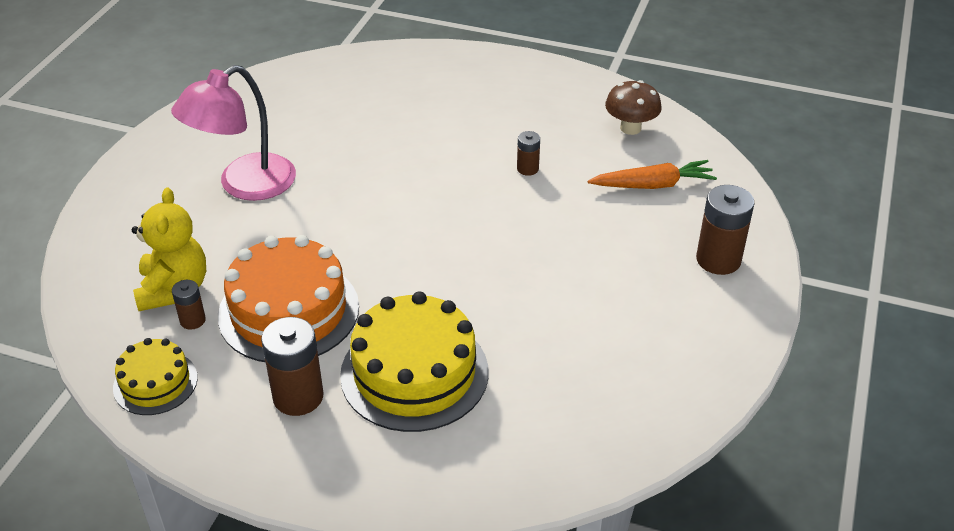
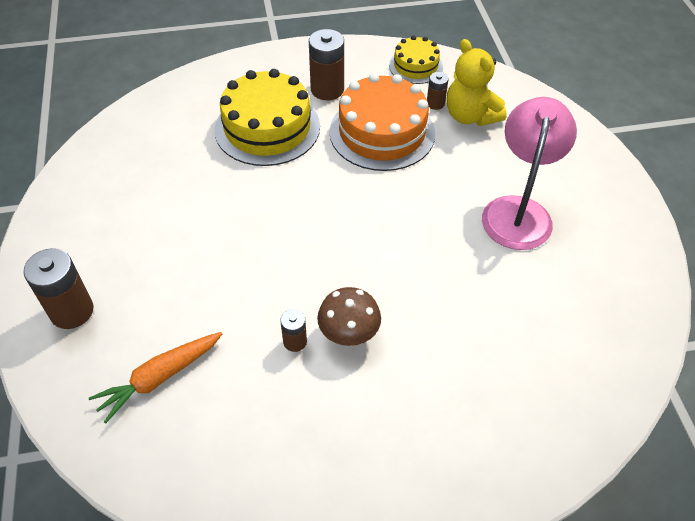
camera: 150 degrees right, 10 degrees up
(630, 128) = (214, 460): brown mushroom -> brown mushroom (349, 334)

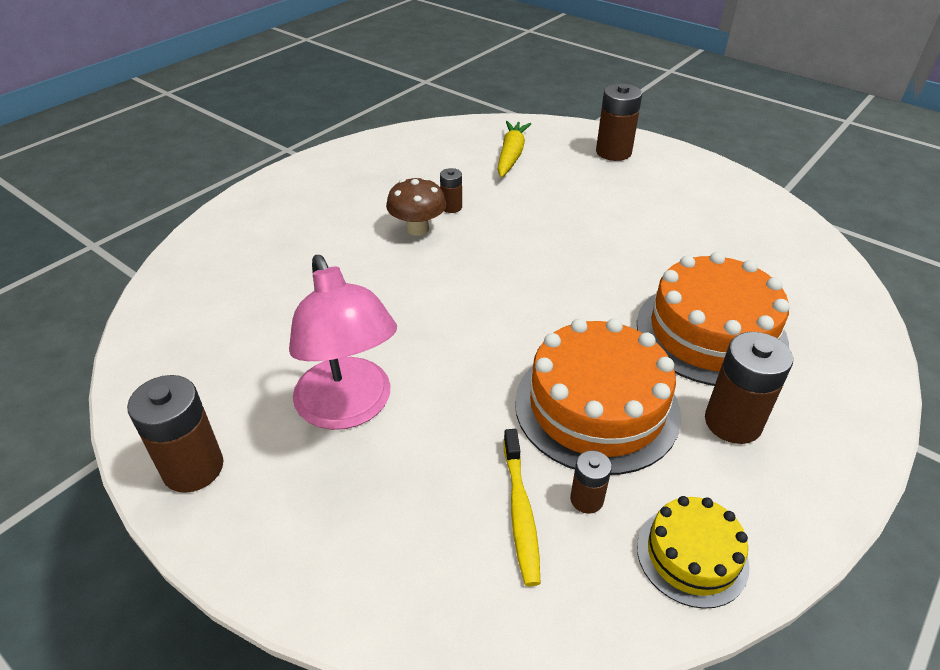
camera: 140 degrees right, 10 degrees down
(159, 378) = (511, 155): orange carrot -> yellow carrot
(267, 128) = (710, 332): yellow cake -> orange cake
(470, 116) = (520, 512): yellow teddy bear -> yellow toothbrush
(629, 229) = (193, 468): none -> brown battery

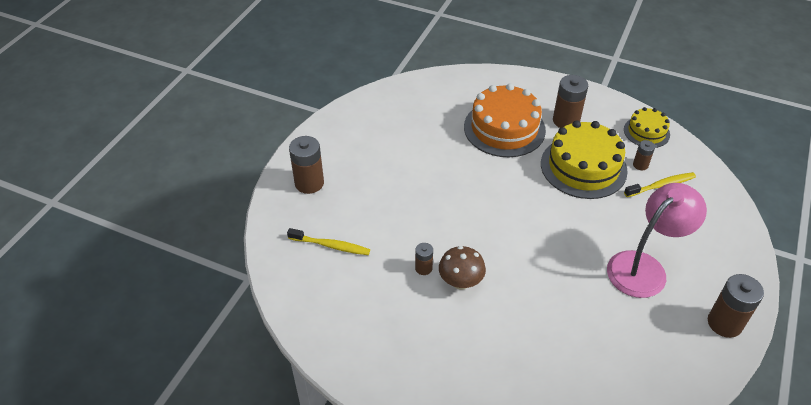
camera: 105 degrees left, 5 degrees up
(511, 155) = (331, 246): yellow carrot -> yellow toothbrush
(596, 407) = (583, 167): orange cake -> yellow cake

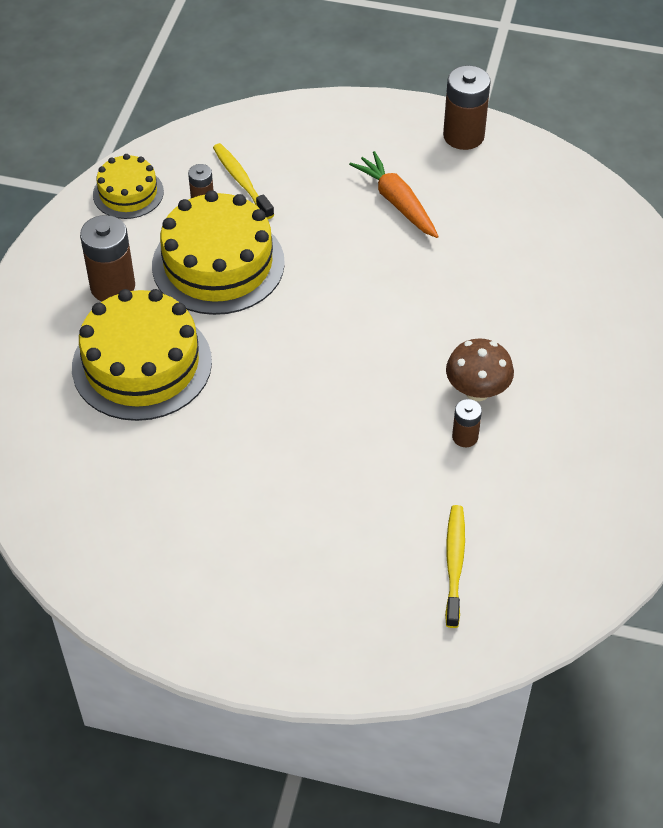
camera: 100 degrees left, 5 degrees up
(309, 183) = (324, 627): brown battery -> none
(504, 128) = (142, 364): orange cake -> yellow cake
(644, 267) = (397, 202): pink lamp -> orange carrot

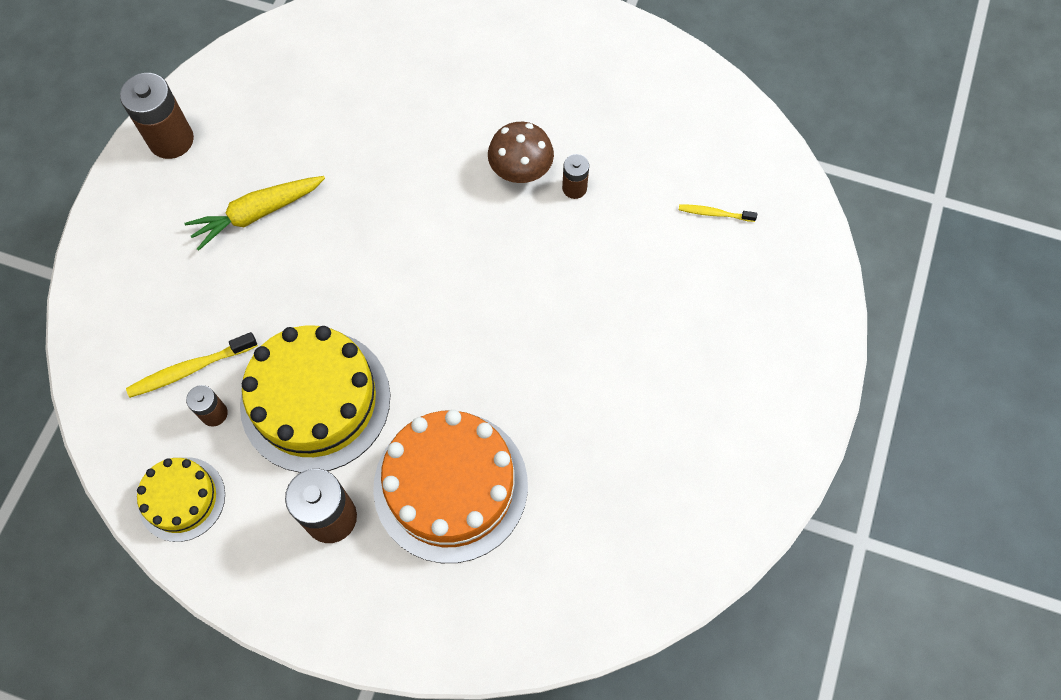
camera: 85 degrees left, 15 degrees up
(142, 364) = (450, 486): yellow cake -> orange cake
(397, 202) = (257, 214): orange carrot -> yellow carrot
(454, 564) = (714, 214): yellow toothbrush -> yellow toothbrush, size x0.61

